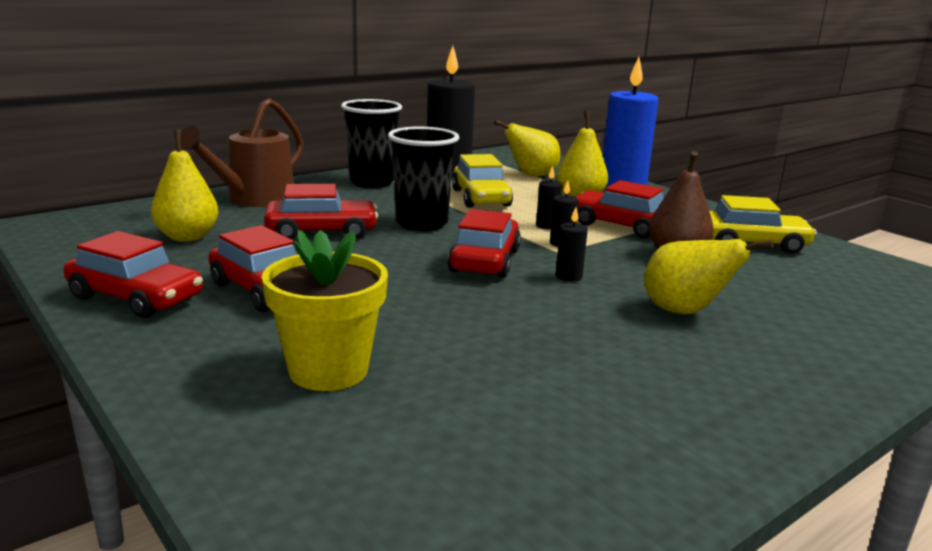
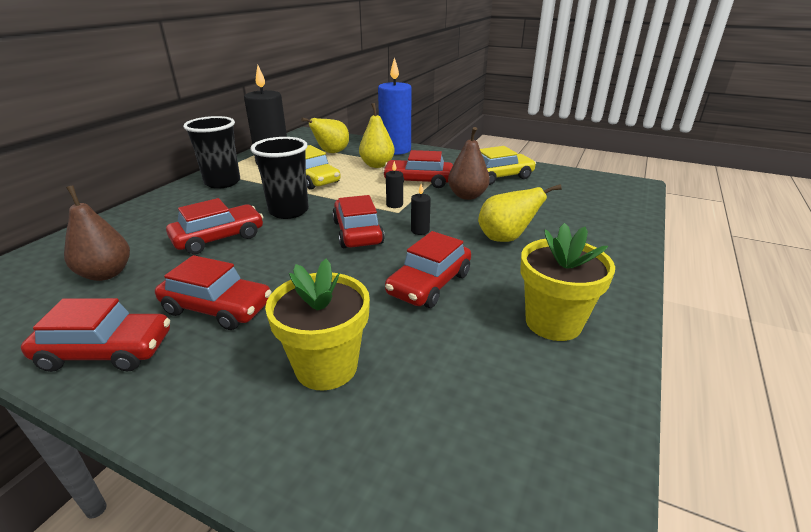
camera: 25 degrees left, 10 degrees up
(187, 237) = (106, 274): yellow pear -> brown pear
(253, 200) = (137, 221): brown watering can -> none
(526, 331) = (429, 284): none -> red car
(547, 226) = (374, 192): black candle -> none
(658, 413) = (553, 322): none -> yellow flower pot

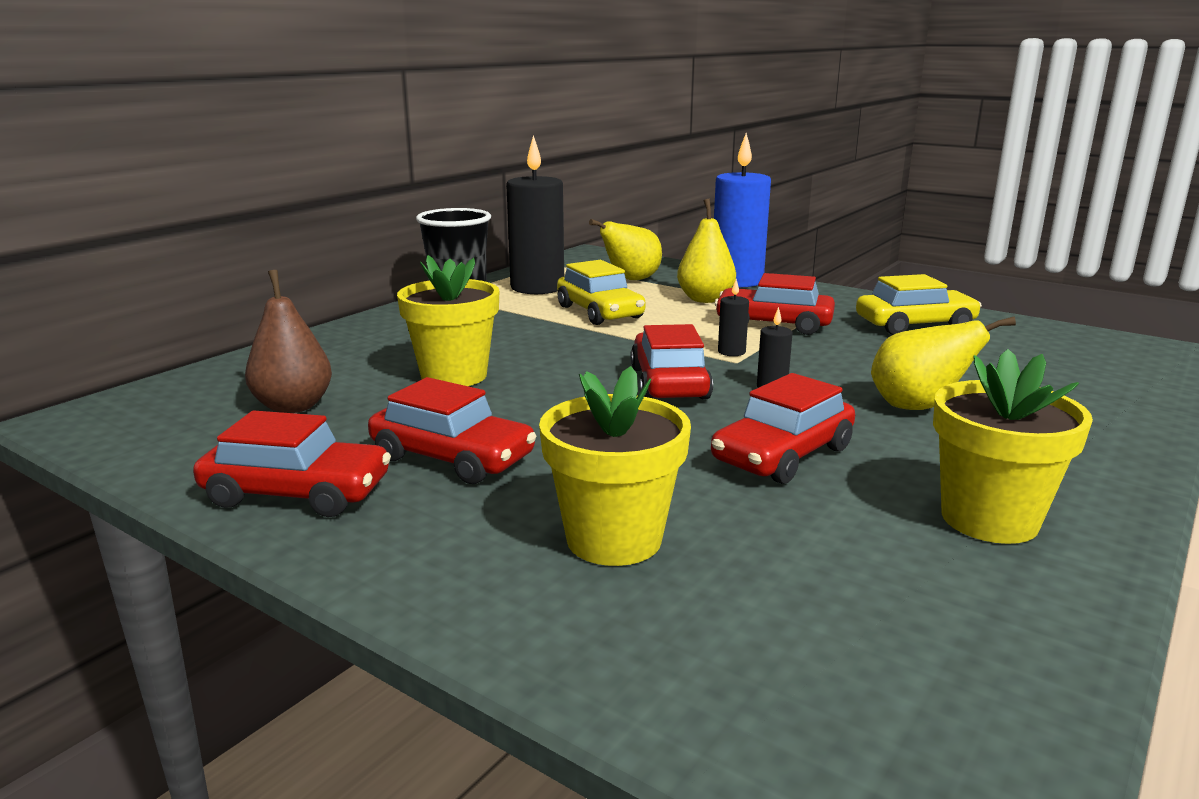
camera: 10 degrees right, 10 degrees down
(219, 238) = (454, 376): red car -> yellow flower pot
(289, 211) = (561, 350): black cup -> none
(467, 196) = (856, 347): brown pear -> none

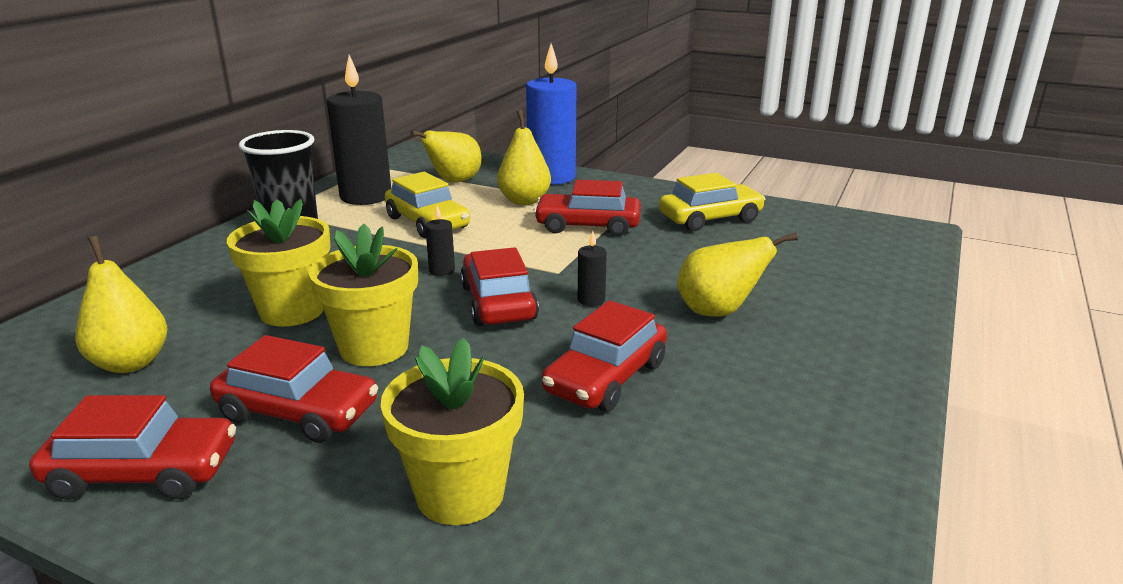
camera: 10 degrees left, 5 degrees up
(293, 406) = (131, 363): brown pear -> yellow pear
(731, 352) = (552, 261): black candle -> black candle (442, 270)
(989, 519) = (785, 432): yellow flower pot -> yellow flower pot (374, 348)

